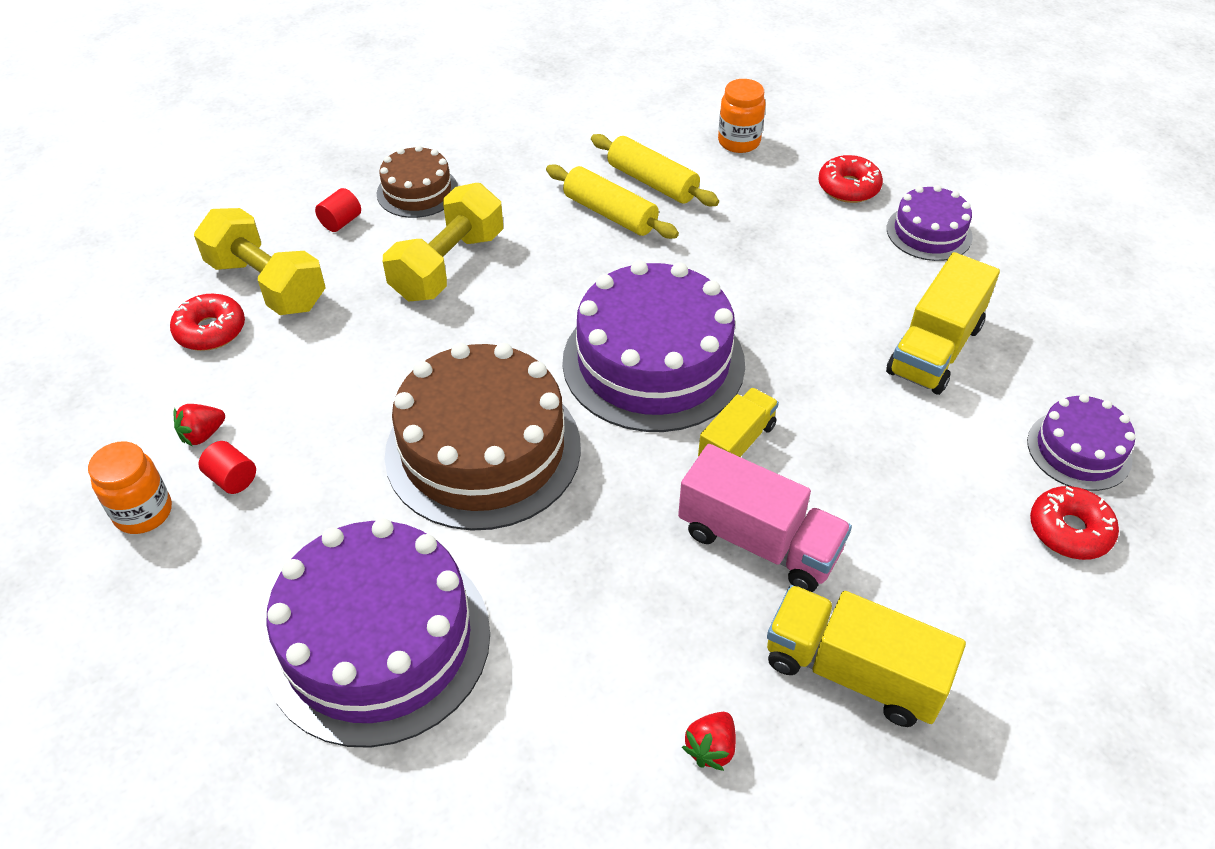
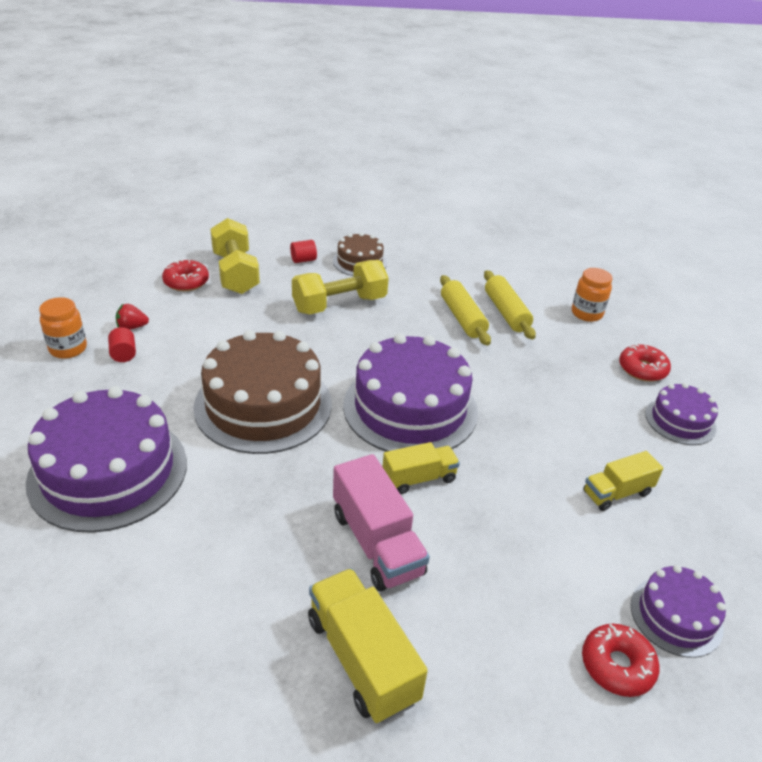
camera: 30 degrees right, 10 degrees down
(711, 748) = (225, 645): red strawberry -> none
(934, 349) = (617, 493): yellow truck -> yellow truck, size x0.64

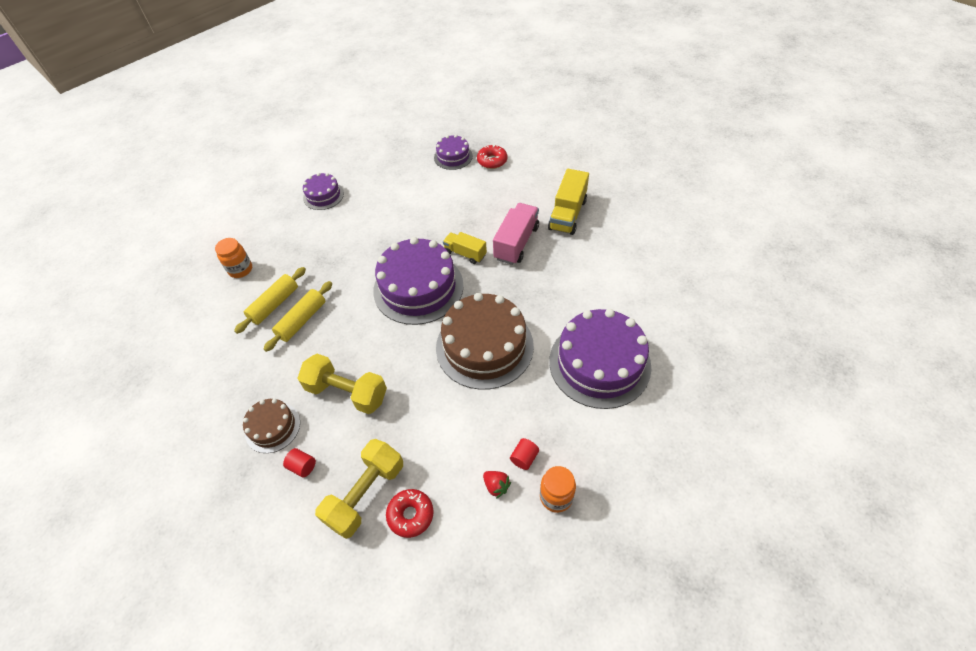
camera: 125 degrees left, 15 degrees up
(617, 493) = (402, 194): yellow truck -> none
(642, 369) = (286, 224): red donut -> none

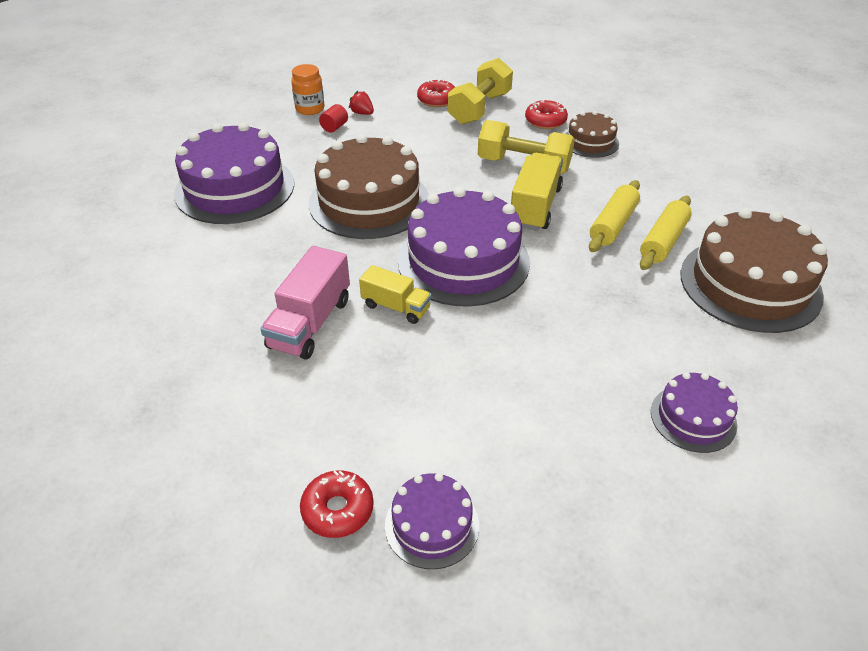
camera: 175 degrees right, 10 degrees down
(240, 269) = (750, 284): orange jar -> brown cake
(302, 466) = (545, 121): red cylinder -> red donut
(567, 214) = (207, 373): yellow truck -> yellow truck (535, 207)

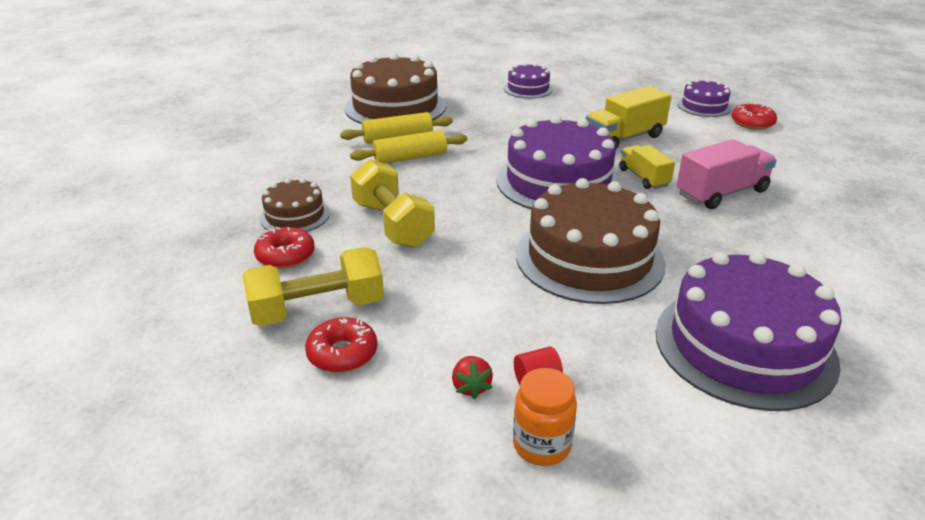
camera: 140 degrees left, 10 degrees down
(535, 207) = (445, 190): yellow truck -> yellow truck (624, 138)

